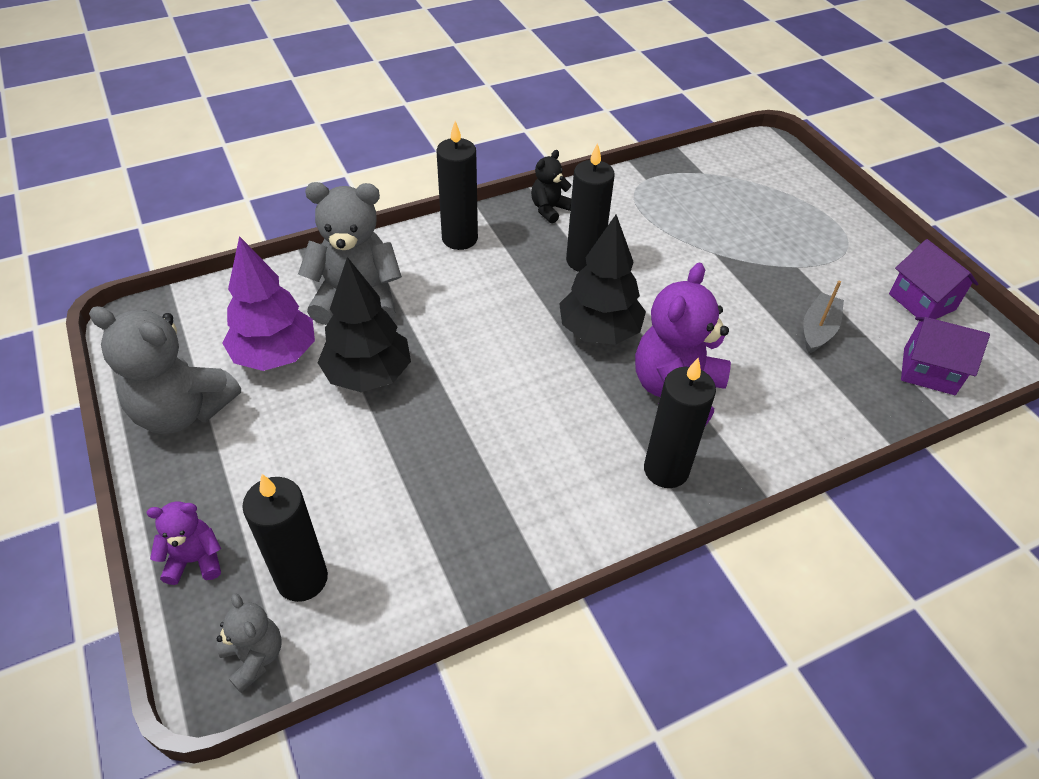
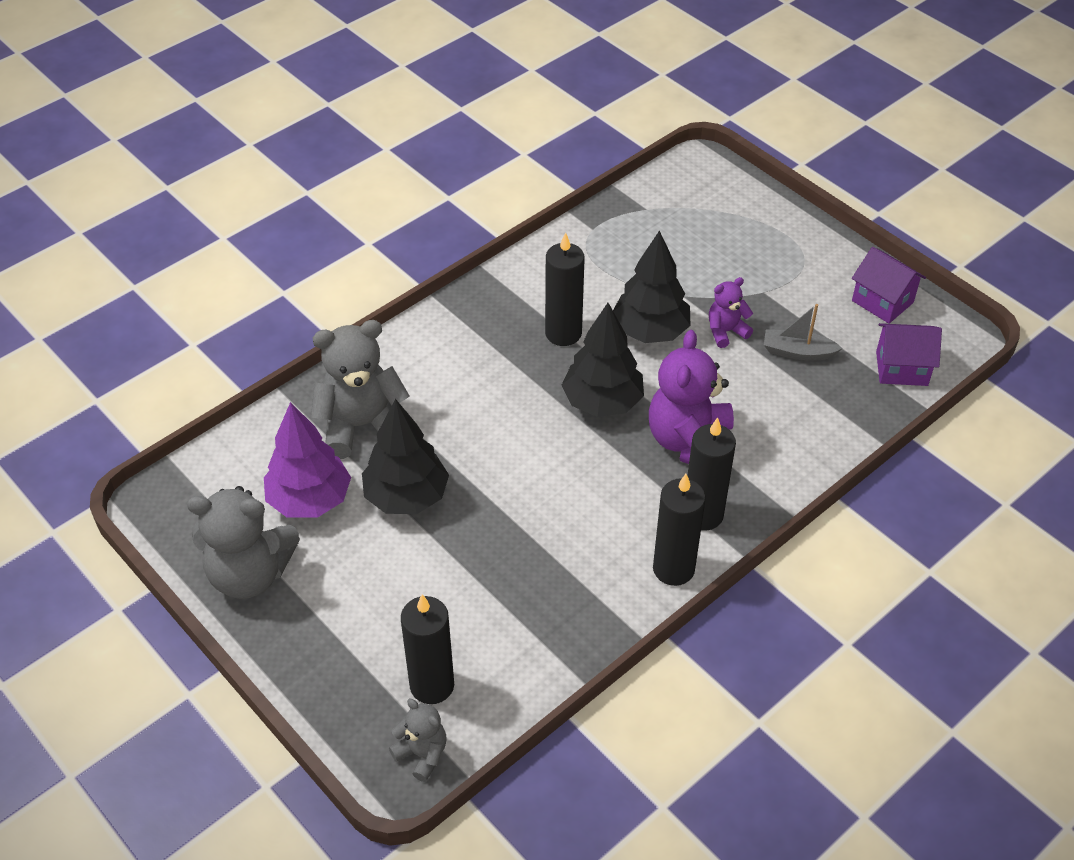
camera: 15 degrees left, 0 degrees up
(195, 560) = (332, 695): purple teddy bear -> purple teddy bear (726, 331)
(459, 238) = (433, 338): black candle -> black candle (673, 569)
(549, 209) = (509, 285): black teddy bear -> none
(670, 278) = (650, 331): none -> black tree
(818, 330) = (797, 352): grey boat -> grey boat turned 90 degrees counterclockwise

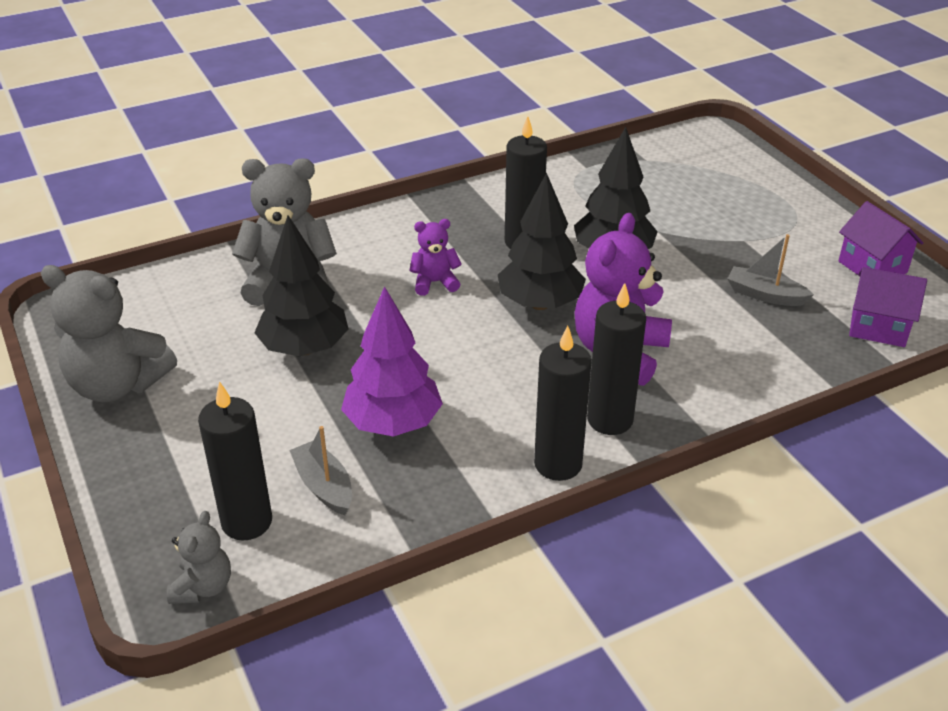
camera: 15 degrees right, 10 degrees down
(310, 500) = (209, 334): purple tree -> purple tree (393, 423)
(422, 754) = (203, 587): grey teddy bear -> grey teddy bear turned 45 degrees clockwise
(484, 635) = (324, 486): none -> grey boat
(726, 331) = (692, 266): purple teddy bear -> purple teddy bear (435, 282)

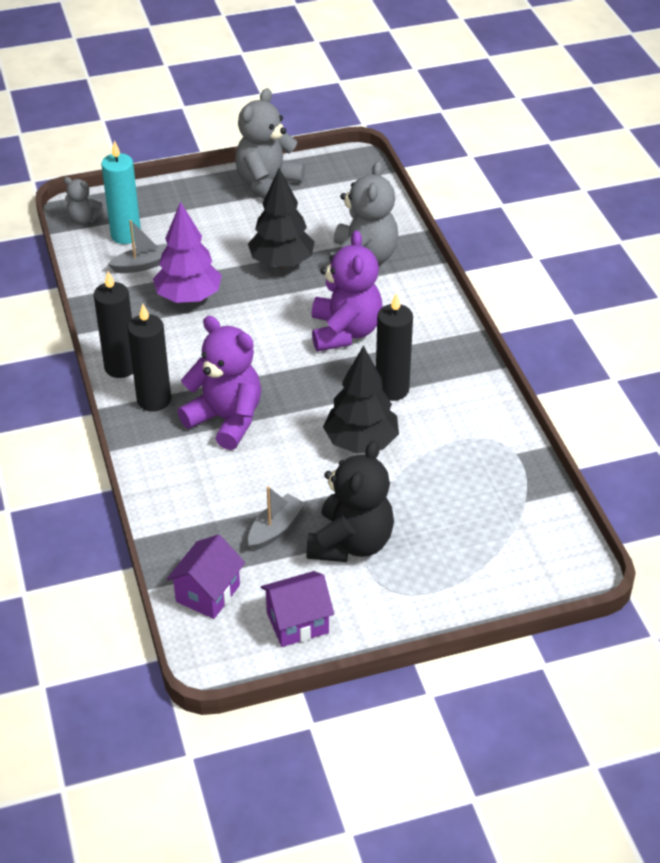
camera: 100 degrees right, 5 degrees up
(247, 522) = (126, 235): black candle -> turquoise candle
(435, 282) = (345, 332): purple teddy bear -> purple teddy bear, size x1.92
(540, 303) = (301, 386): black tree -> none
(754, 247) = (351, 543): none -> black teddy bear

